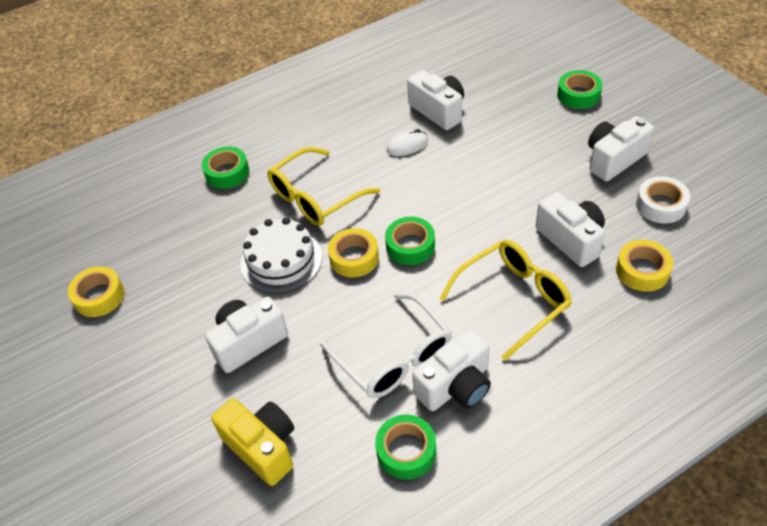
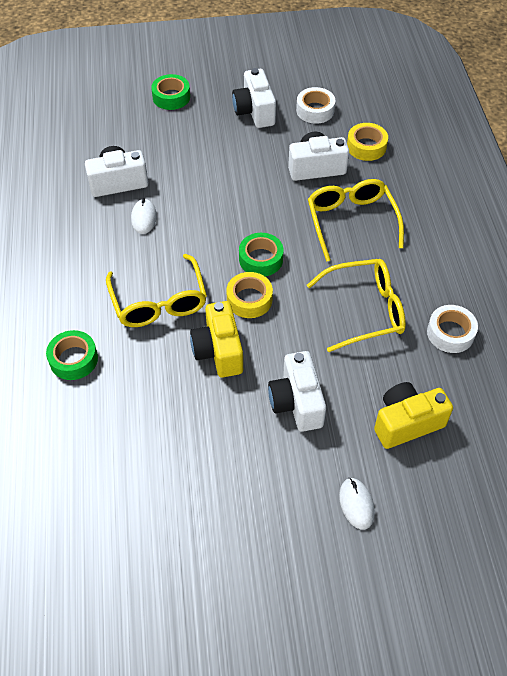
camera: 70 degrees left, 5 degrees up
(99, 296) = (168, 513): yellow tape -> none
(149, 435) = (356, 504): none -> white mouse
(281, 260) = (218, 351): white cake -> yellow camera
(393, 356) = (364, 310): white glasses -> yellow glasses
(406, 451) = (450, 333): green tape -> white tape
(456, 386) = (410, 284): white camera -> none

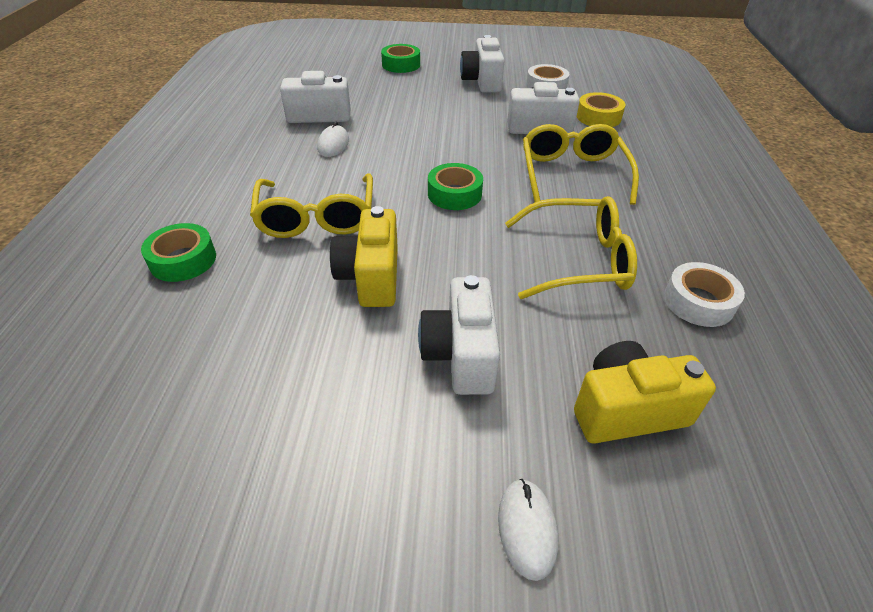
camera: 10 degrees right, 10 degrees down
(249, 299) = (428, 229): yellow tape -> none

